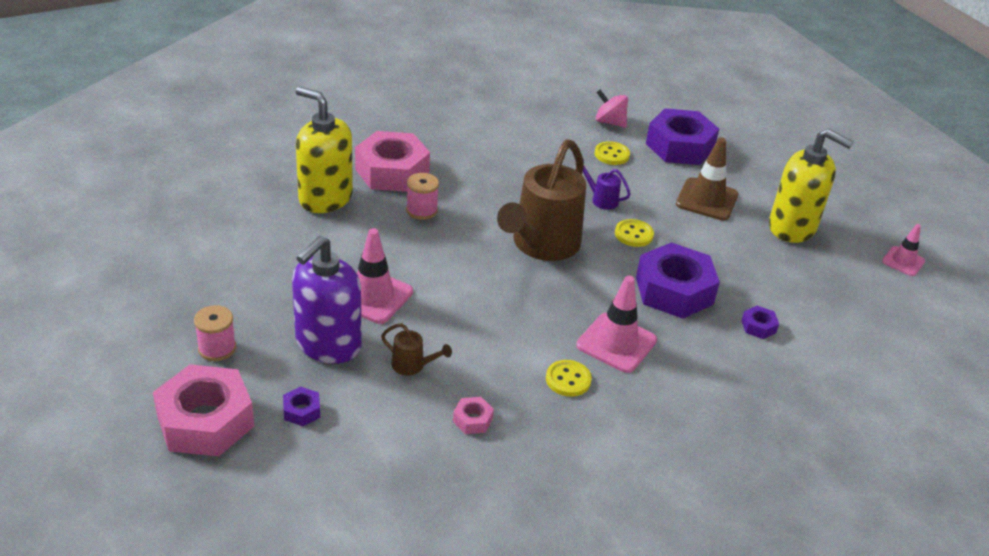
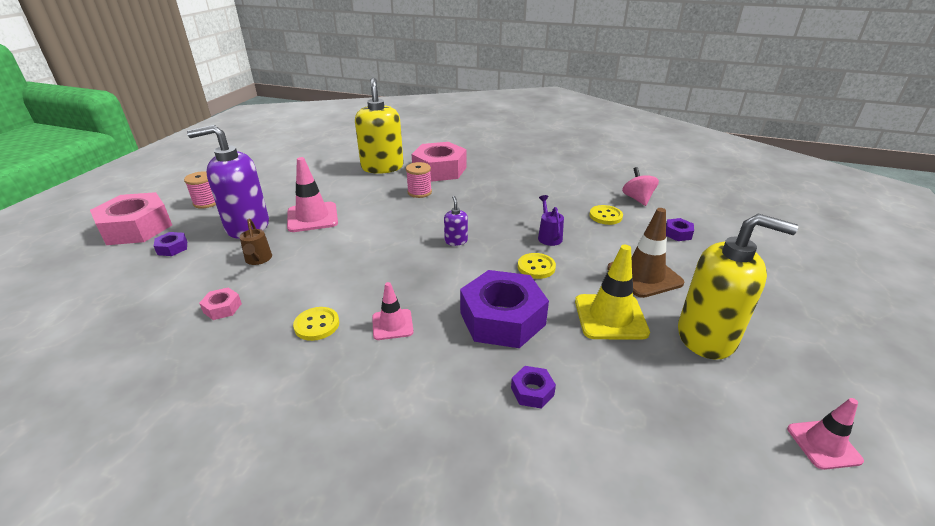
camera: 50 degrees right, 5 degrees down
(541, 245) = (456, 241): brown watering can -> purple soap dispenser
(616, 343) = (392, 324): pink traffic cone -> pink traffic cone, size x0.61
(679, 146) = (677, 233): purple nut -> purple nut, size x0.42
(730, 247) = (610, 317): none -> yellow traffic cone
(792, 228) = (706, 337): yellow soap dispenser -> yellow soap dispenser turned 60 degrees counterclockwise

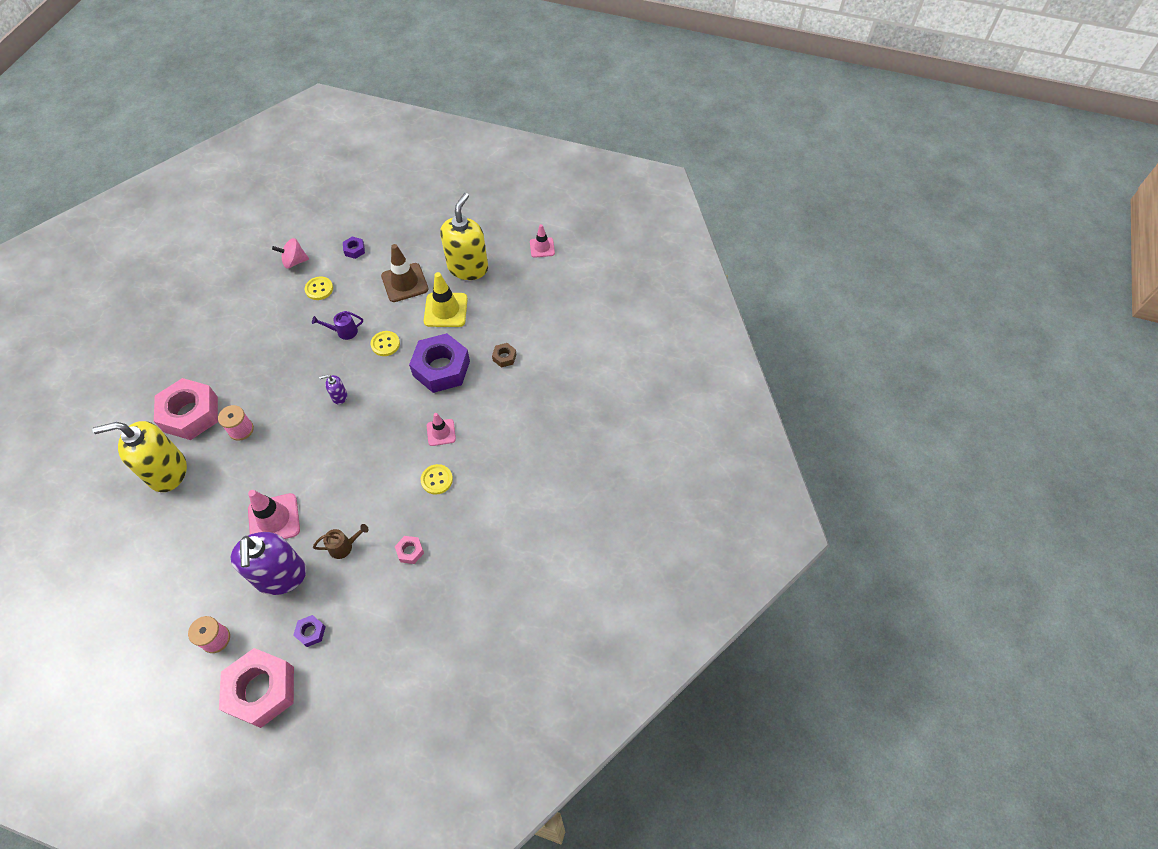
camera: 90 degrees left, 25 degrees up
(532, 391) = (504, 357): purple nut -> brown nut

